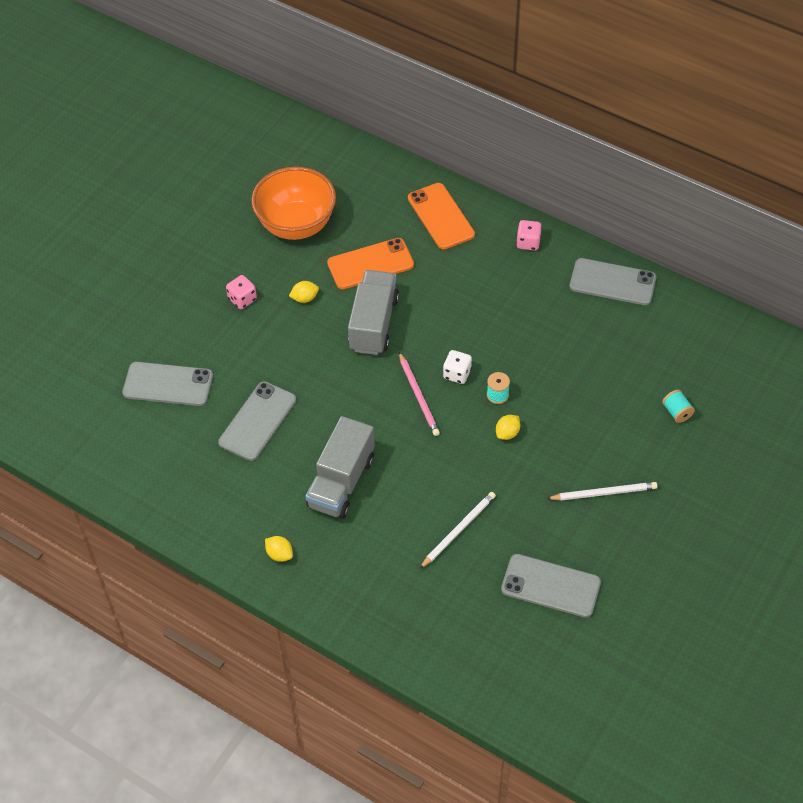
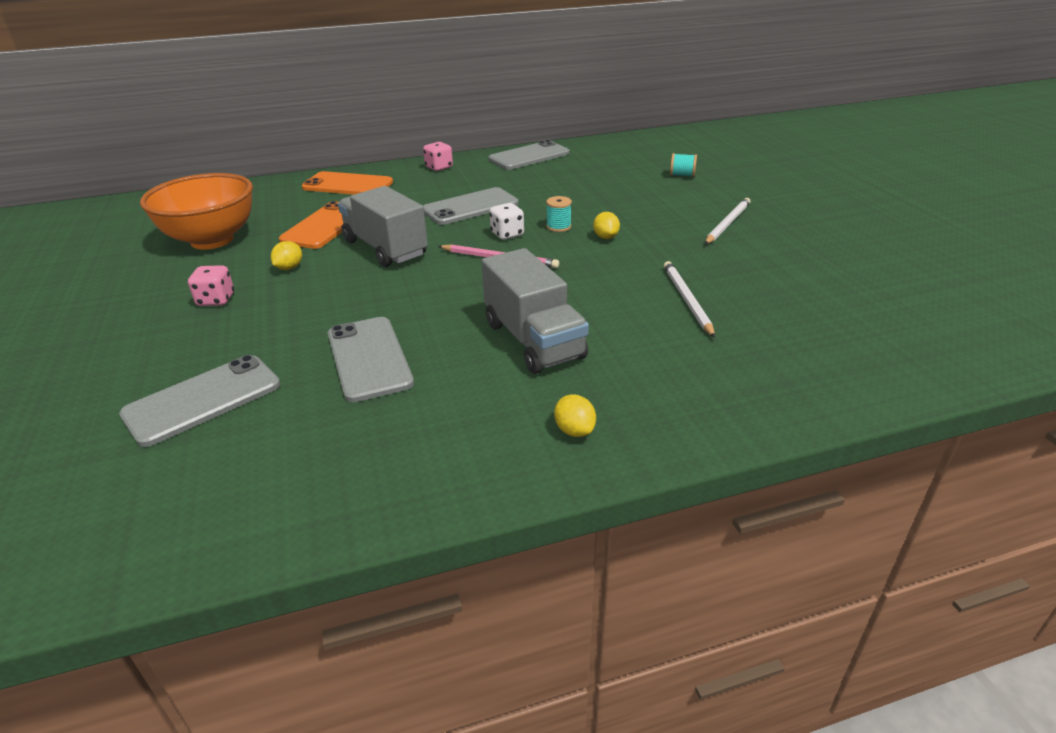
camera: 50 degrees left, 20 degrees down
(279, 554) = (574, 430): yellow lemon -> yellow lemon turned 75 degrees clockwise
(550, 586) = (811, 281): grey phone -> grey phone (470, 207)

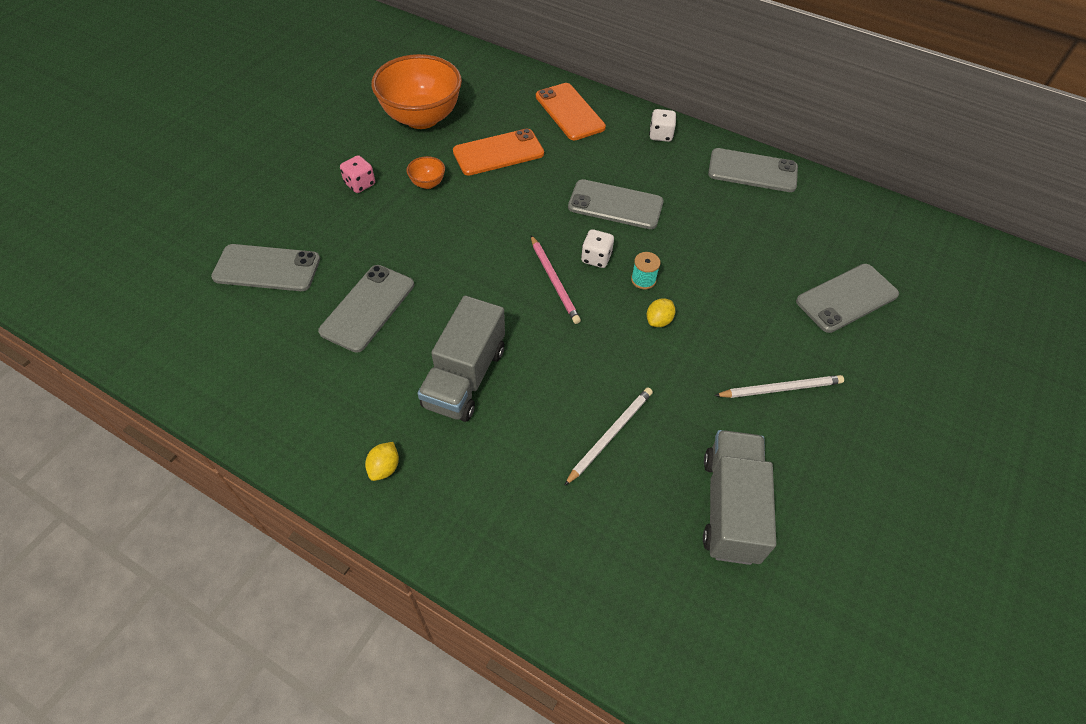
camera: 45 degrees right, 20 degrees up
(289, 268) = (427, 183): yellow lemon -> orange bowl
(385, 248) = (502, 208): grey truck -> grey truck (730, 507)
(439, 167) = (660, 135): pink dice -> white dice
(682, 175) = (846, 298): turquoise spool -> grey phone

